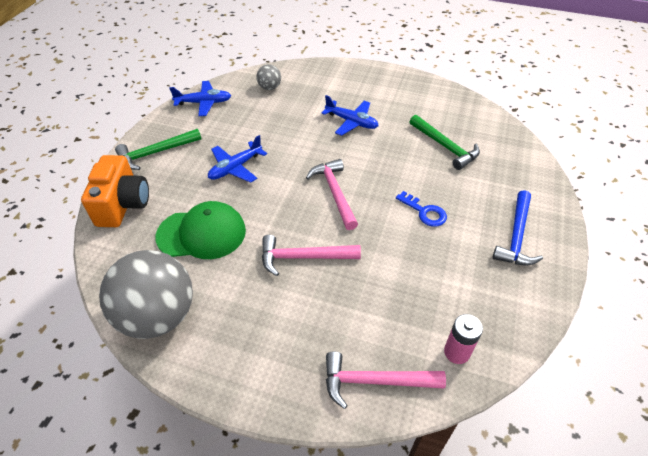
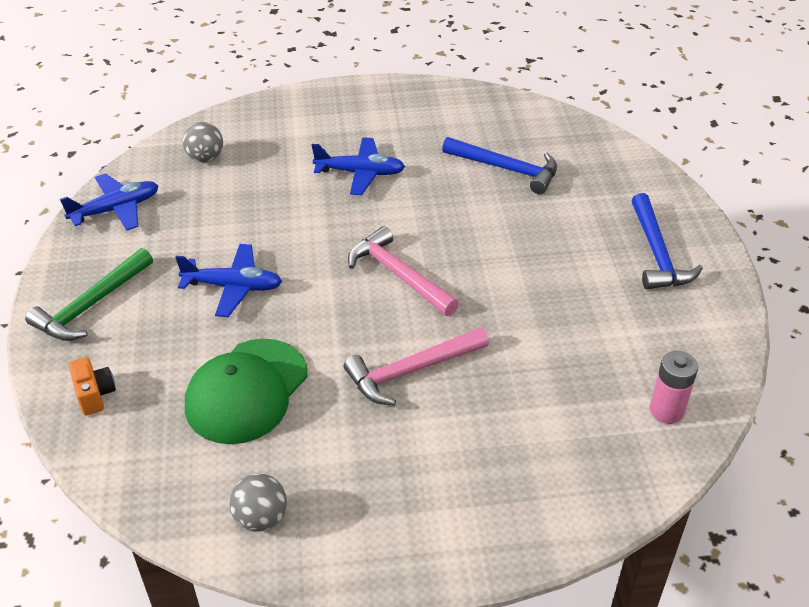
camera: 25 degrees left, 5 degrees down
(123, 205) = (95, 395): orange camera -> orange camera, size x0.49
(158, 316) = (261, 518): grey ball -> grey ball, size x0.44
(202, 233) = (247, 391): green cap -> green cap turned 150 degrees clockwise
(235, 168) = (233, 287): blue plane -> blue plane turned 105 degrees counterclockwise
(375, 381) = (594, 480): pink hammer -> none
(424, 212) = (531, 261): blue key -> none
(445, 147) = (506, 169): green hammer -> blue hammer

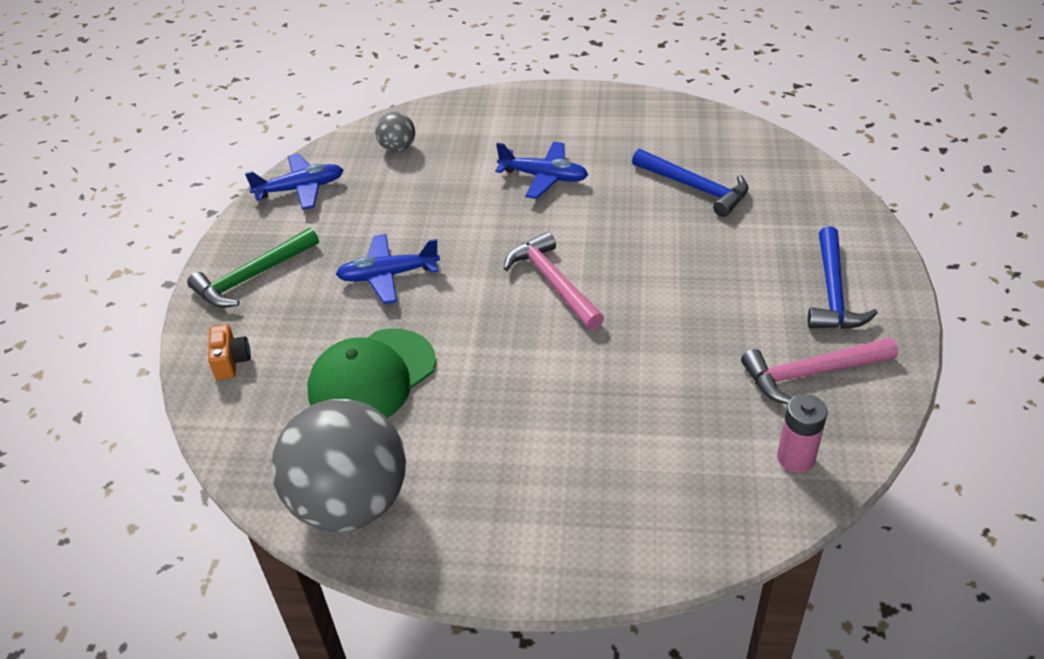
camera: 15 degrees right, 0 degrees up
(233, 287) = (388, 275): blue plane -> blue plane turned 150 degrees clockwise
(261, 518) = (350, 503): grey ball -> grey ball, size x2.26
(411, 371) = (538, 380): pink hammer -> pink hammer (811, 373)

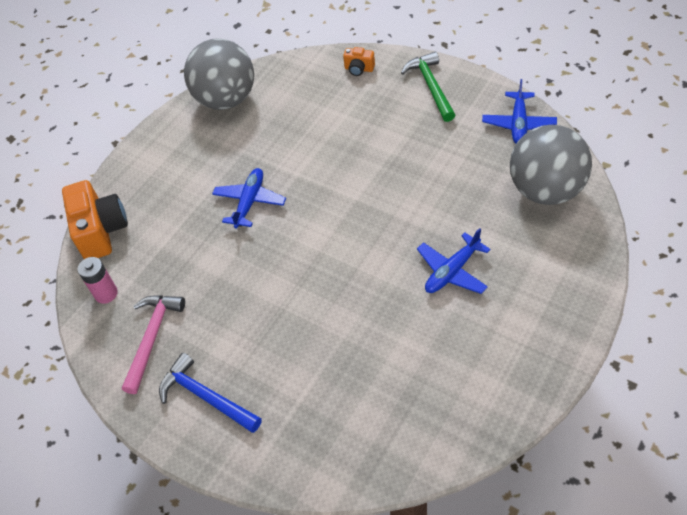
camera: 120 degrees right, 10 degrees up
(372, 378) = (304, 124): green cap -> none
(388, 275) = (390, 150): blue plane -> blue plane (250, 202)
(397, 148) = (545, 190): grey ball -> grey ball, size x2.26
(553, 282) = (327, 233): pink hammer -> none
(695, 188) = (377, 370): blue hammer -> none
(706, 529) = (101, 231): none -> orange camera

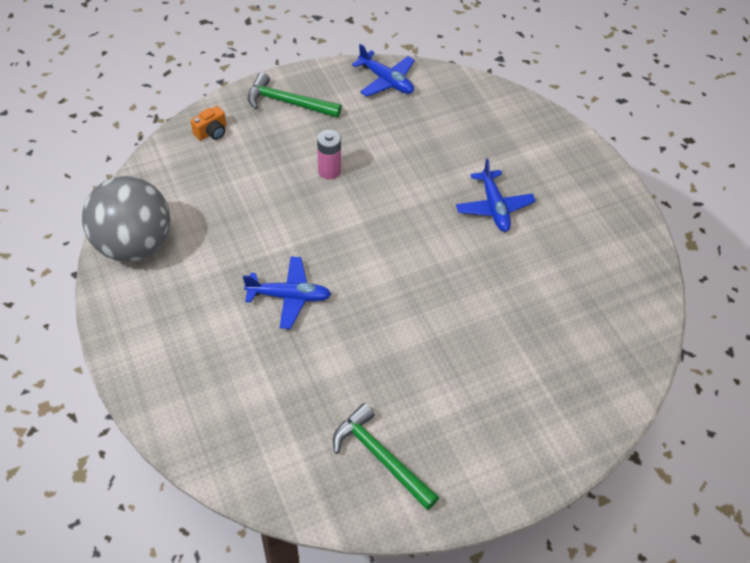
camera: 65 degrees left, 0 degrees up
(101, 231) = (201, 439): orange camera -> none
(106, 294) = (290, 473): pink battery -> pink battery (329, 171)
(152, 338) = (381, 457): pink hammer -> green hammer
(206, 396) = (482, 445): blue hammer -> none
(250, 202) = (289, 297): blue plane -> blue plane turned 135 degrees clockwise
(545, 190) = (466, 109): grey ball -> none

